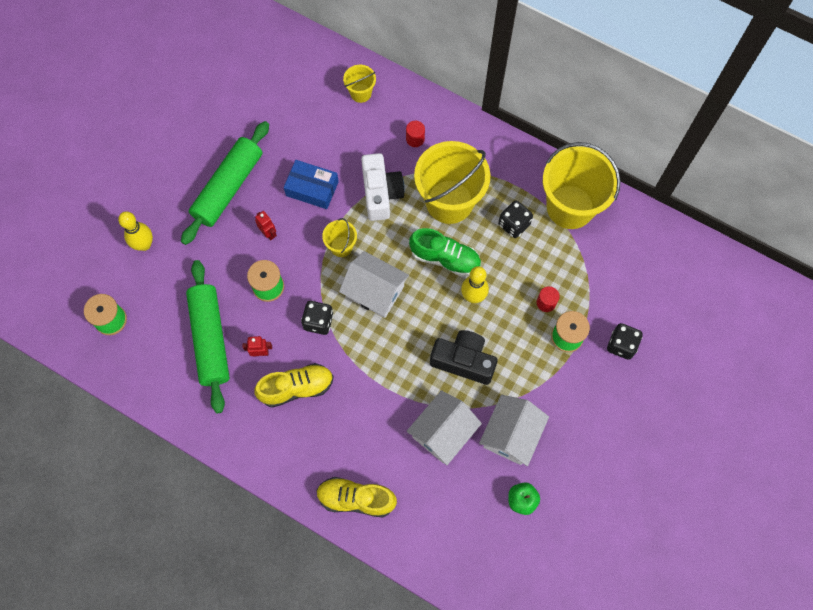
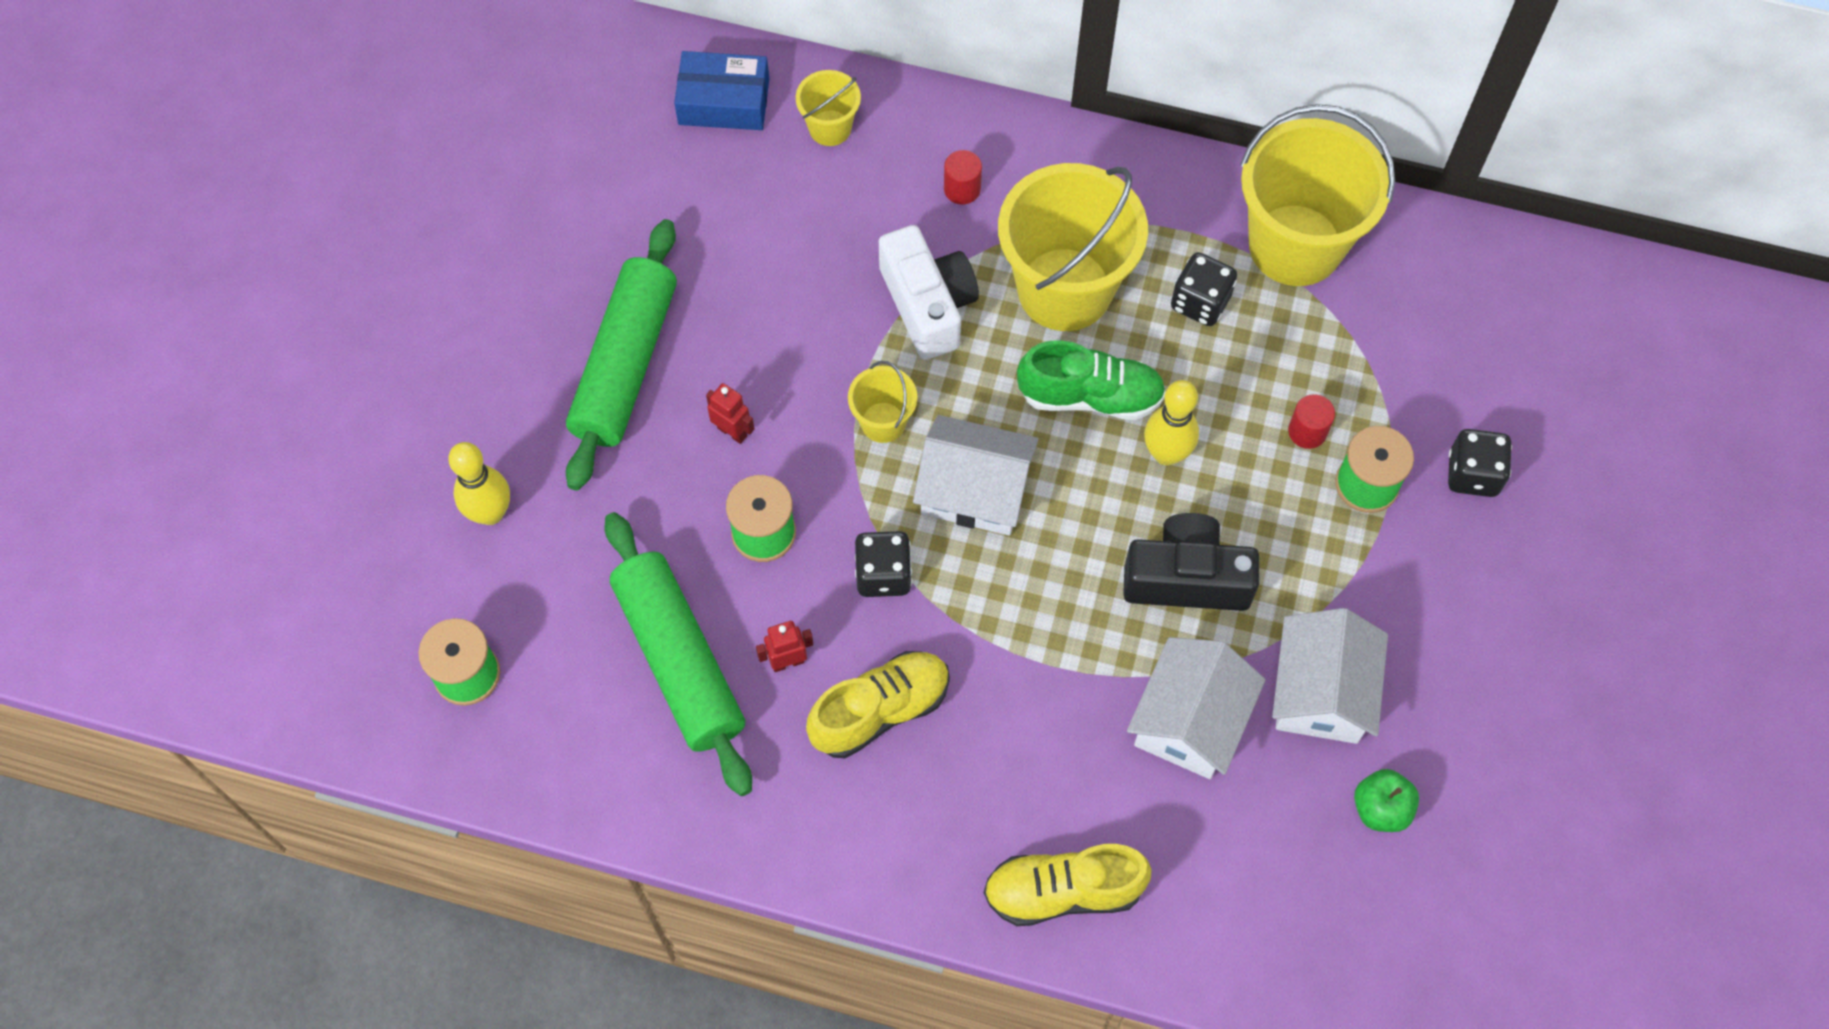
camera: 15 degrees left, 5 degrees down
(312, 188) = (791, 327): blue box -> blue box (724, 102)

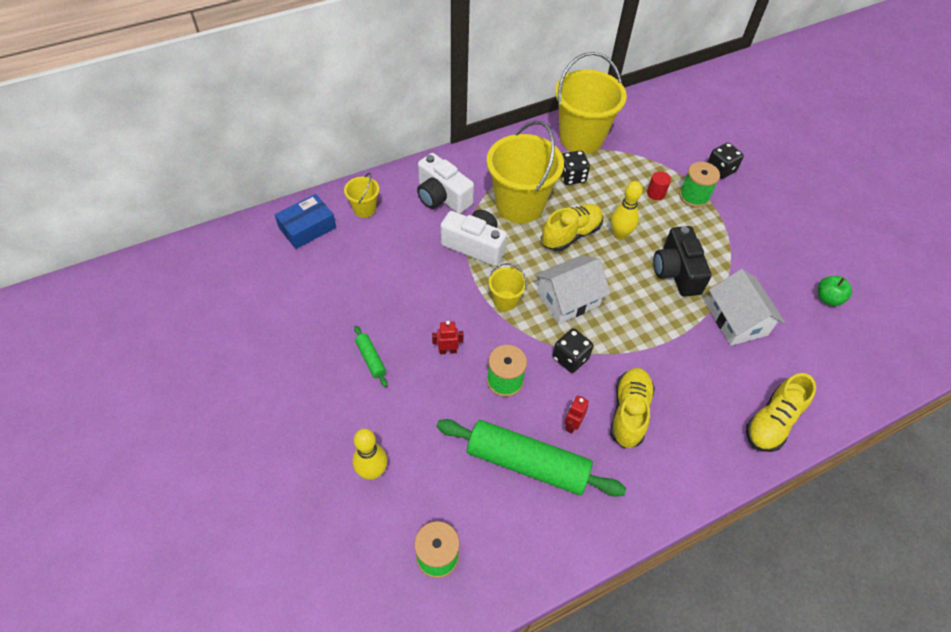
camera: 45 degrees left, 10 degrees down
(625, 364) = (371, 359): green rolling pin -> green rolling pin, size x0.43
(962, 189) = (442, 196): red cylinder -> white camera
(1090, 396) = (571, 234): green shoe -> yellow shoe
(1186, 578) = (676, 271): black camera -> black camera turned 60 degrees counterclockwise
(1321, 692) = (763, 275): white house -> none

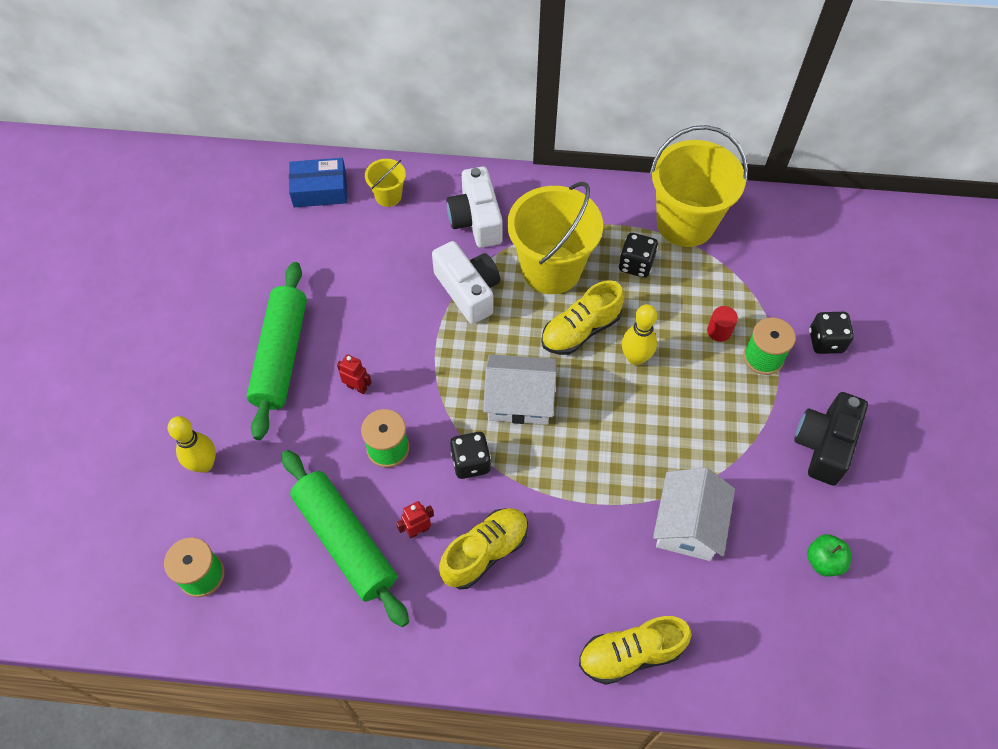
camera: 35 degrees right, 5 degrees up
(371, 359) = (281, 356): green rolling pin -> green rolling pin, size x2.33
(505, 300) = (453, 366): yellow bucket -> none
(571, 234) = (580, 330): yellow shoe -> yellow shoe turned 150 degrees clockwise
(676, 271) = (665, 433): black camera -> black camera (824, 445)

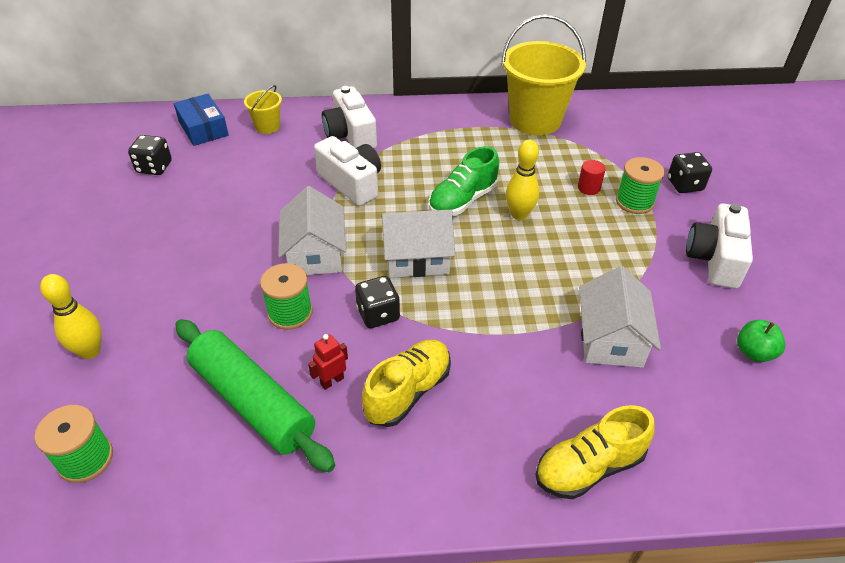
camera: 10 degrees left, 15 degrees down
(281, 356) = (172, 250): green rolling pin -> none
(320, 190) = (203, 128): blue box -> blue box turned 75 degrees clockwise
(357, 387) = (252, 266): red robot -> none
(419, 379) = (315, 253): none -> white house
(551, 269) = (425, 161): yellow bucket -> none
(580, 330) = (463, 200): yellow shoe -> green shoe
(636, 264) = (500, 150): black dice -> black dice (154, 167)
(824, 445) = (715, 259): black camera -> white camera

